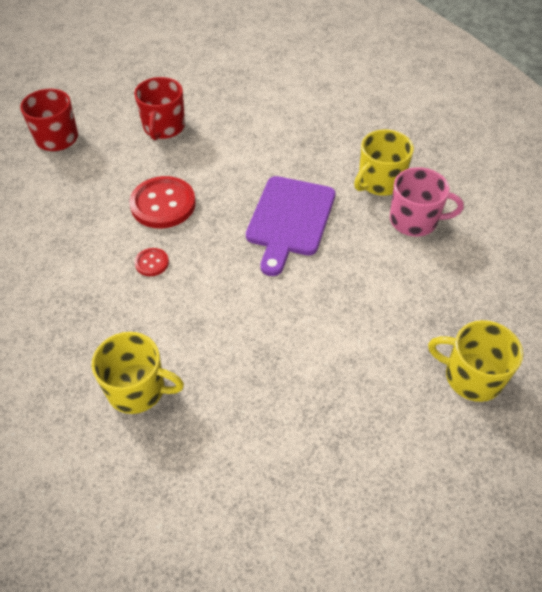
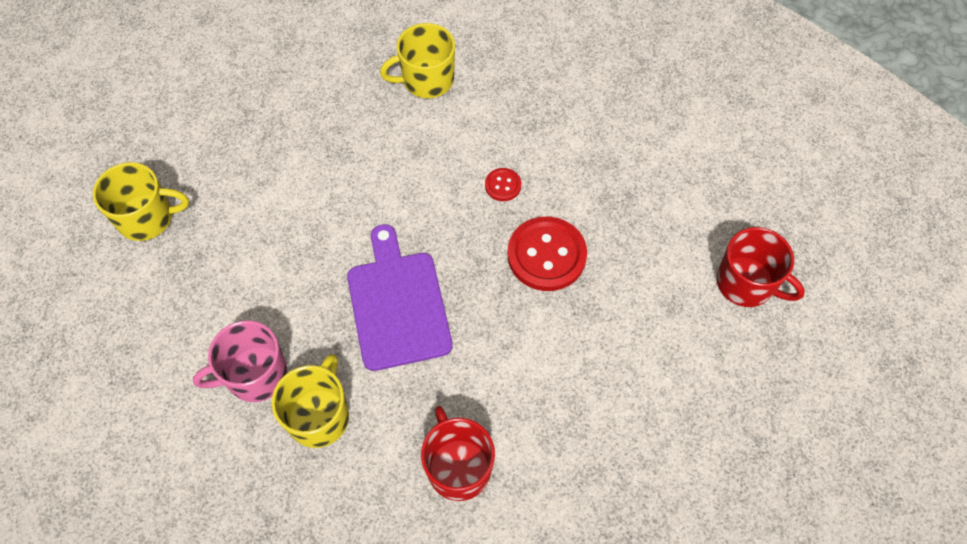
camera: 150 degrees right, 10 degrees up
(164, 127) = (639, 367): red mug -> red mug (458, 467)

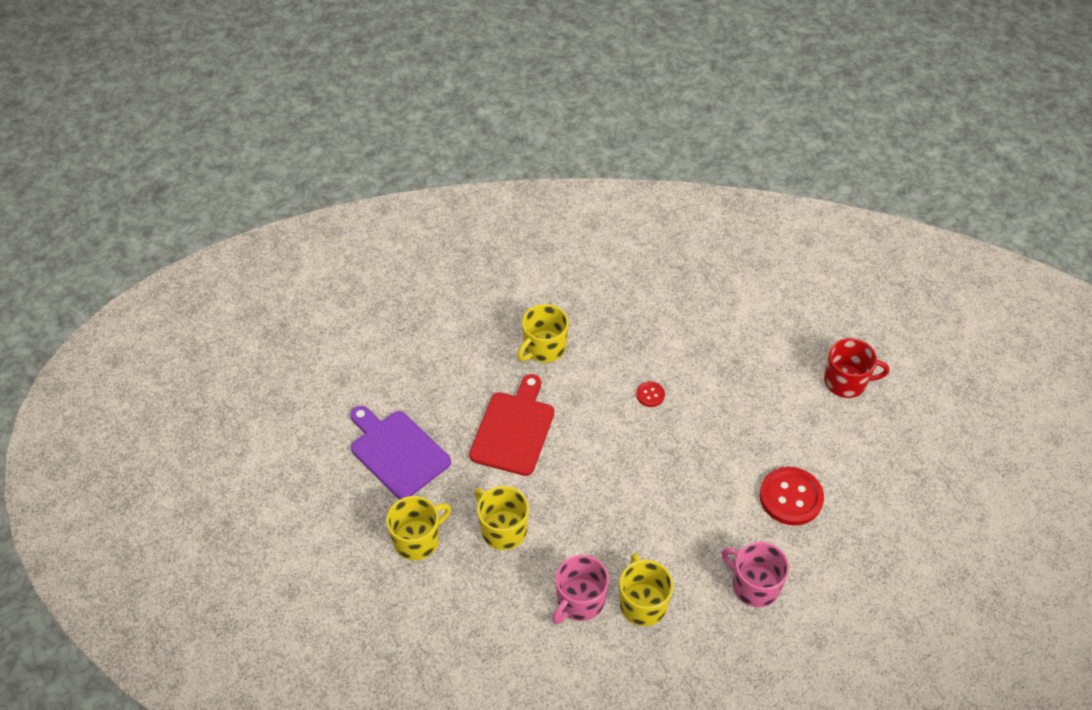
camera: 30 degrees left, 10 degrees down
(237, 252) = (503, 529): none -> yellow mug
(330, 151) = (514, 430): none -> red cutting board
(398, 304) = (639, 507): purple cutting board -> purple cutting board (397, 452)
(458, 467) = (754, 585): red mug -> pink mug
(546, 255) = (712, 426): red button -> red button (791, 497)

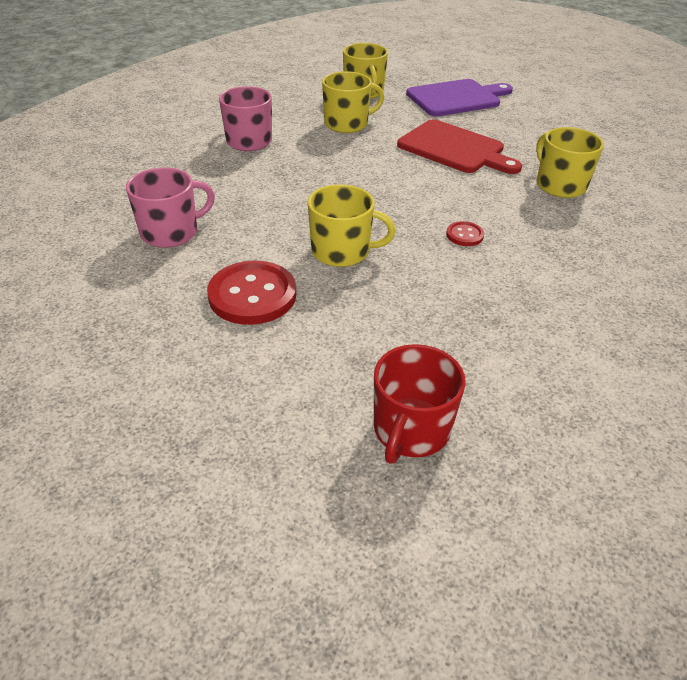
camera: 110 degrees right, 10 degrees down
(642, 603) = (216, 167): yellow mug -> yellow mug (342, 251)

